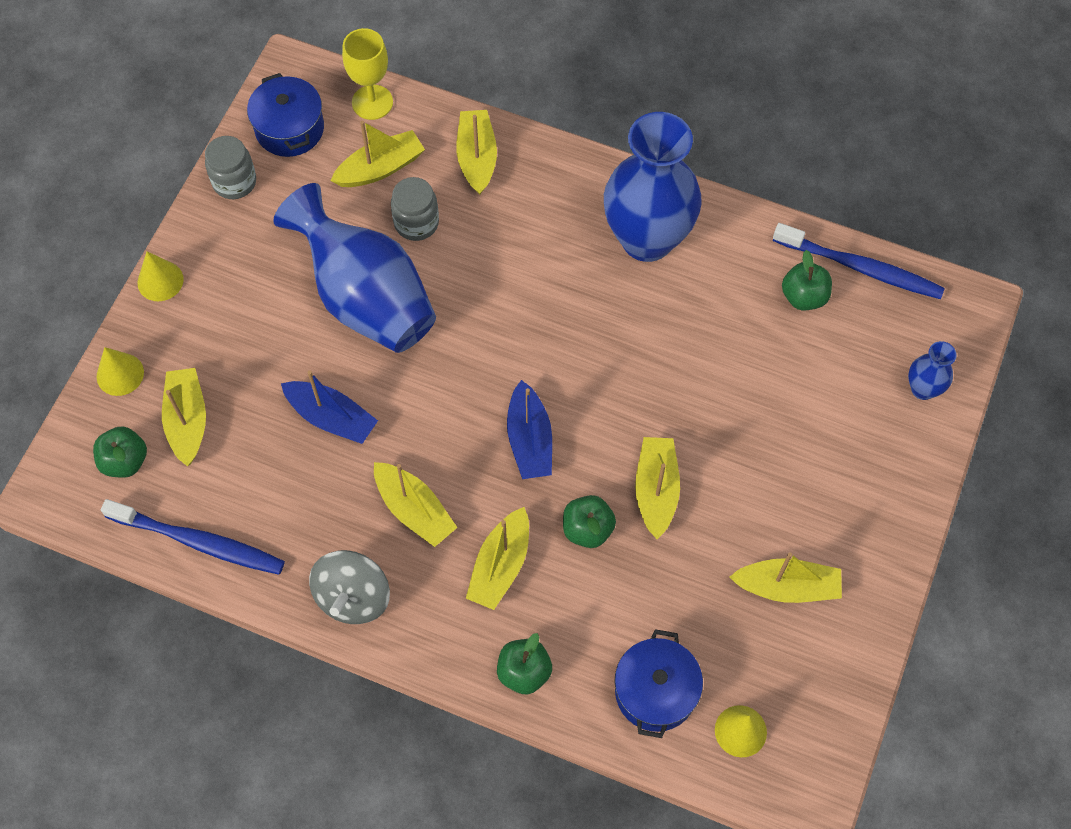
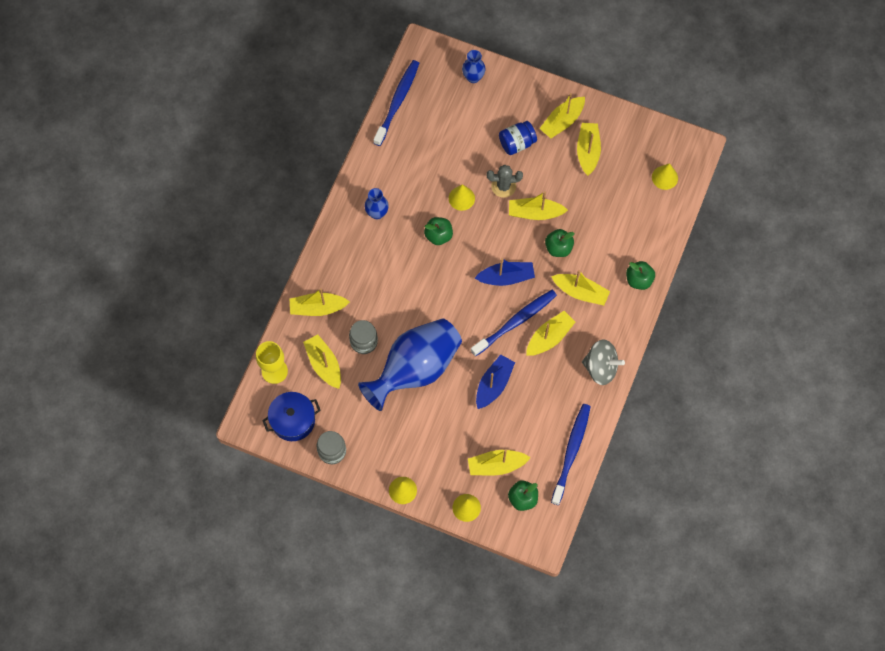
camera: 90 degrees left, 5 degrees up
(445, 455) = (516, 322): none -> blue toothbrush
(647, 239) = (377, 213): blue vase -> blue vase, size x0.44
(655, 691) = (646, 216): blue pot -> none
(680, 369) = (461, 198): none -> yellow cone
(707, 438) = (503, 186): none -> grey cactus
(794, 461) = (517, 143): none -> blue jar
(804, 296) = (416, 132): green apple -> green apple (438, 235)
(846, 542) = (562, 121): none -> yellow boat

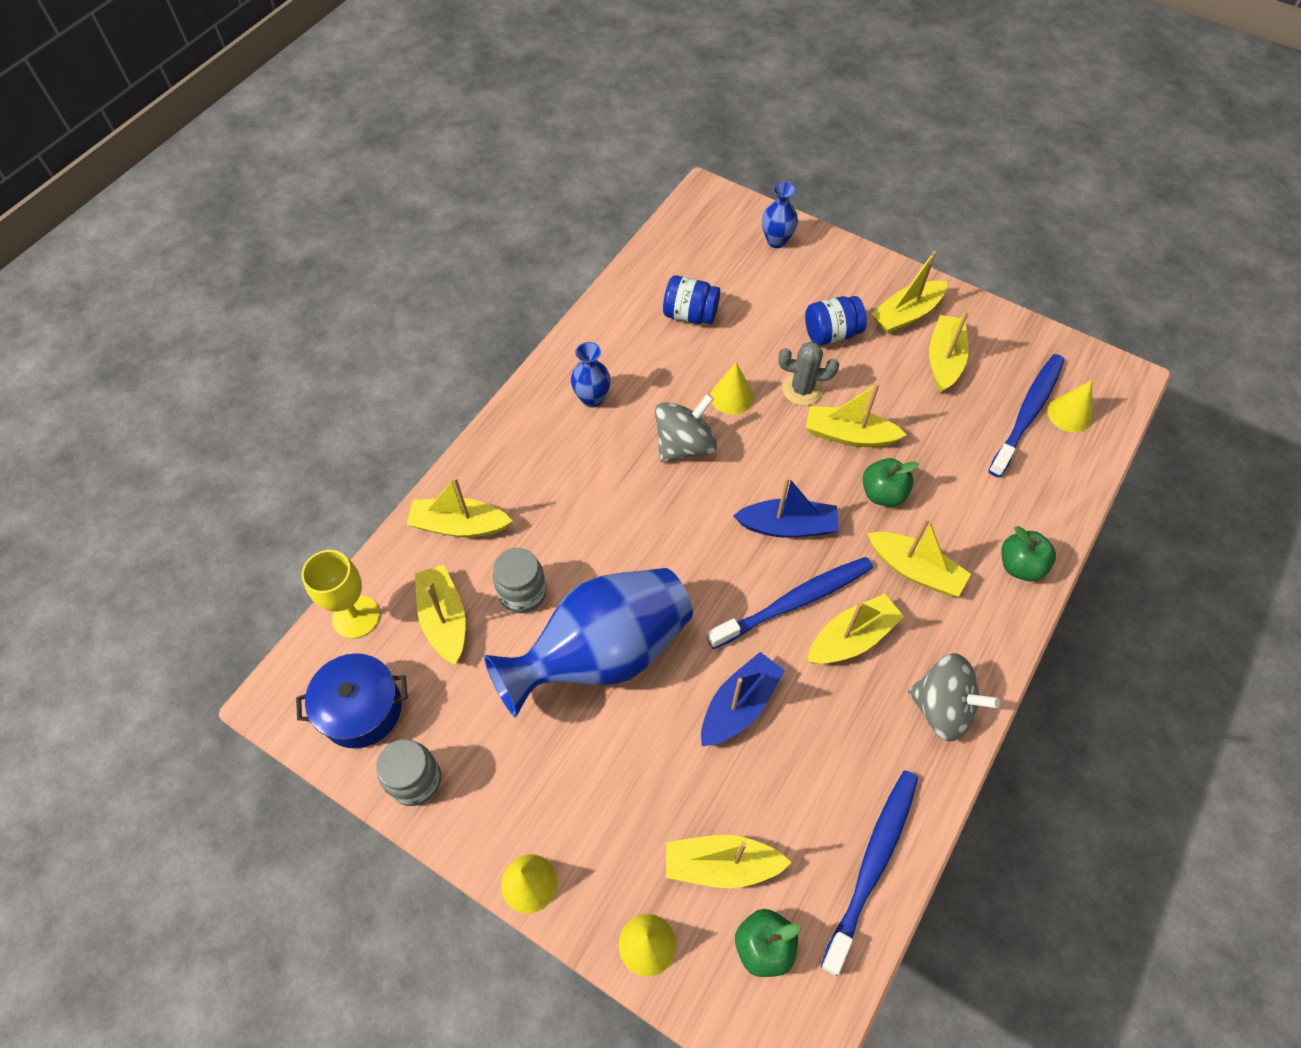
camera: 10 degrees right, 10 degrees down
(397, 101) = (657, 256): blue toothbrush -> blue toothbrush (1027, 413)
(426, 143) = (690, 314): none -> blue jar
(438, 235) = (684, 445): green apple -> grey spinning top

